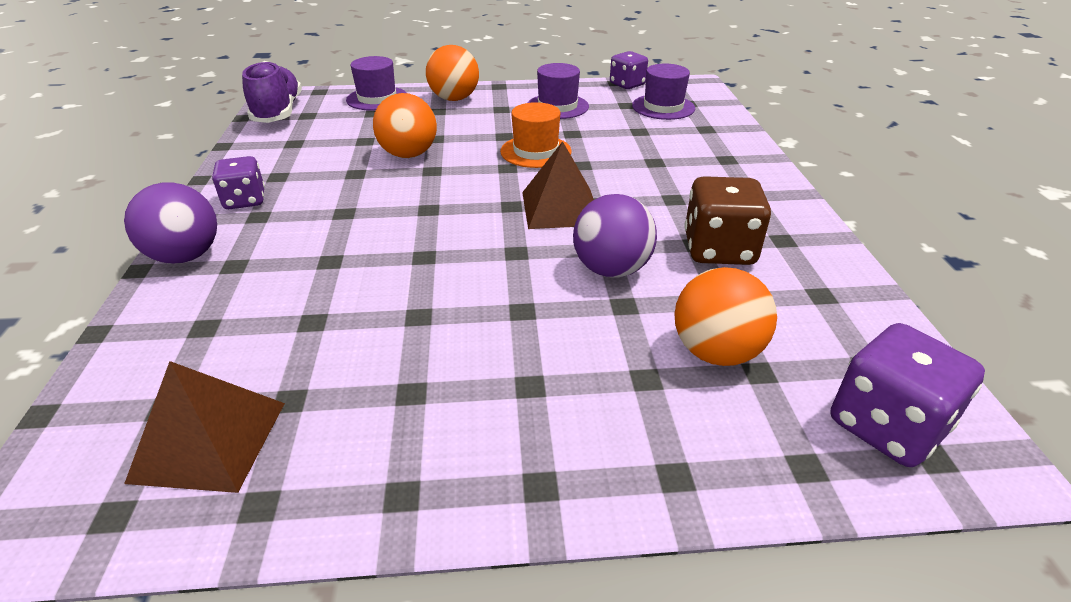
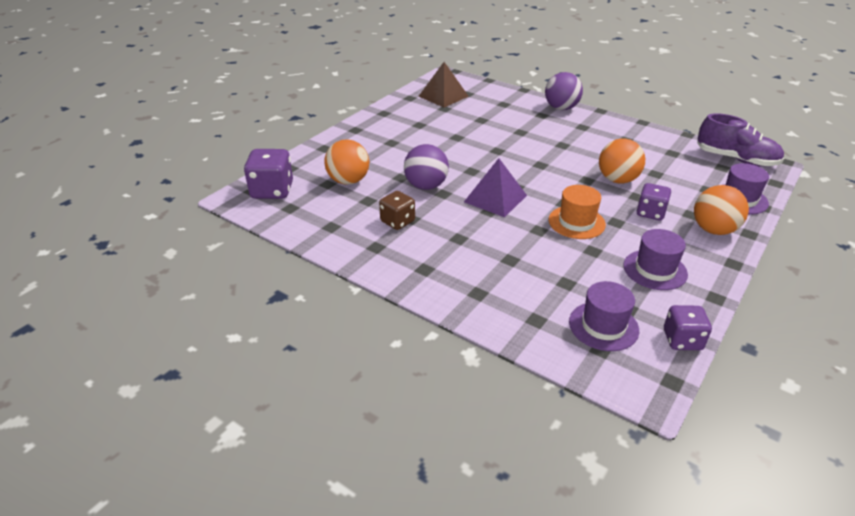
camera: 130 degrees right, 0 degrees up
(245, 200) = (603, 127): purple dice -> purple dice (650, 213)
(560, 208) = (495, 198): brown pyramid -> purple pyramid
(719, 250) = (397, 221): brown dice -> brown dice, size x0.66

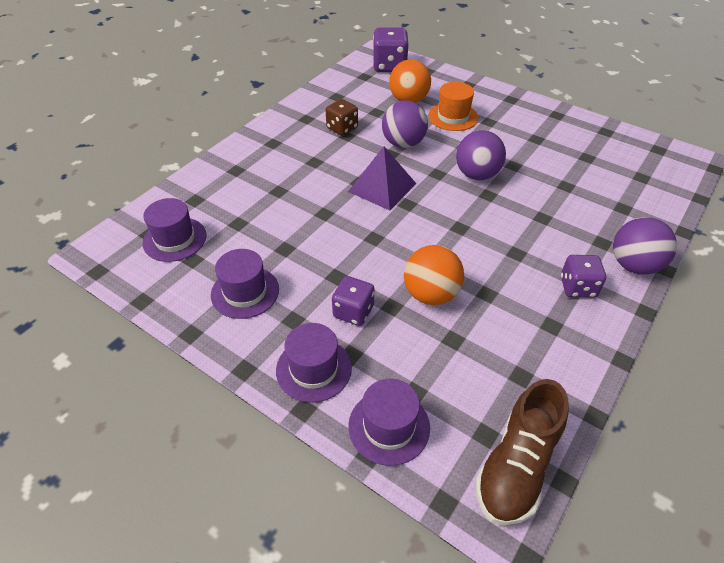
camera: 90 degrees right, 10 degrees up
(443, 96) = (622, 156): brown pyramid -> none
(471, 153) = (477, 175): none -> purple ball
(576, 222) = (336, 243): orange hat -> orange hat (453, 117)
(682, 340) = (140, 289): purple dice -> purple dice (577, 287)
(713, 230) = (313, 369): orange ball -> purple hat
(736, 159) = (516, 465): purple shoe -> brown shoe

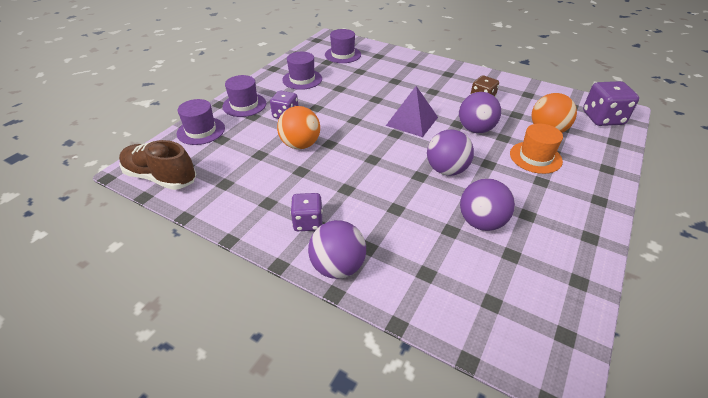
camera: 85 degrees right, 5 degrees down
(551, 166) = (481, 222): none -> purple ball

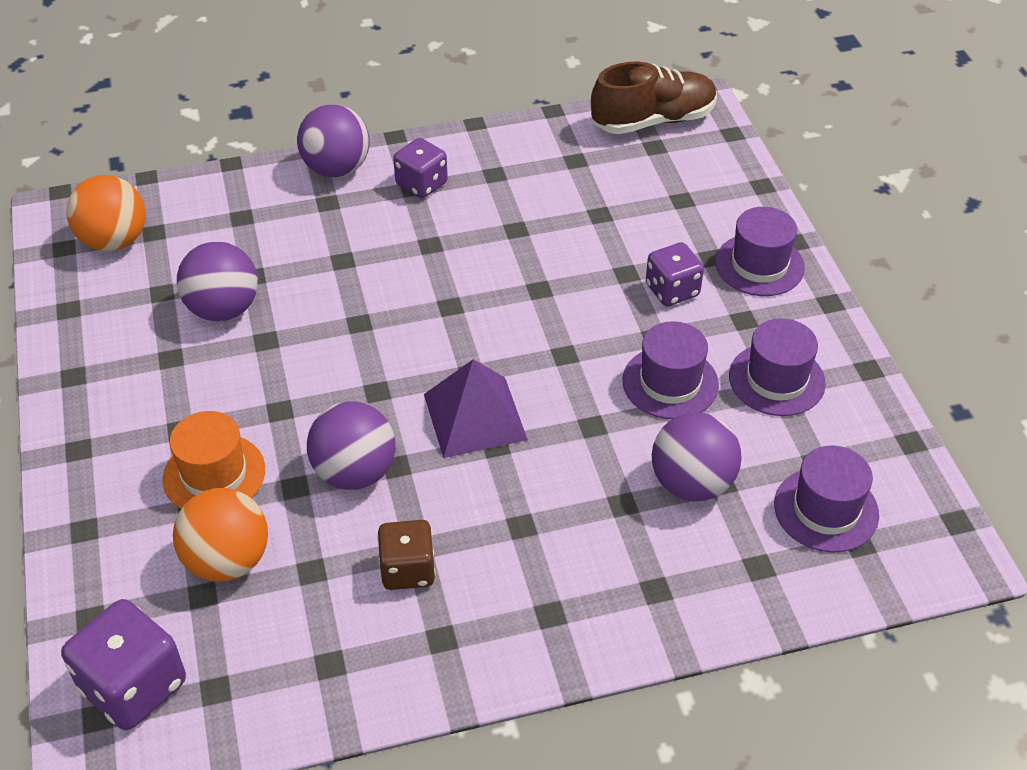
camera: 135 degrees right, 5 degrees up
(201, 131) = (729, 191): purple hat -> purple hat (670, 383)
(300, 145) = (573, 260): orange ball -> orange ball (114, 241)
(446, 170) = (331, 356): purple ball -> purple ball (692, 483)

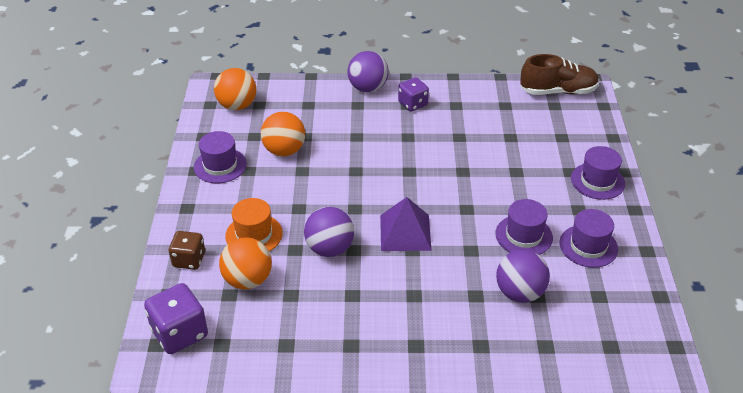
camera: 15 degrees right, 5 degrees down
(223, 309) = (284, 150): purple ball -> orange ball
(408, 570) = (343, 305): brown dice -> brown dice (189, 260)
(672, 290) = (540, 186): purple dice -> none
(826, 509) = (596, 323): purple hat -> purple hat (220, 165)

